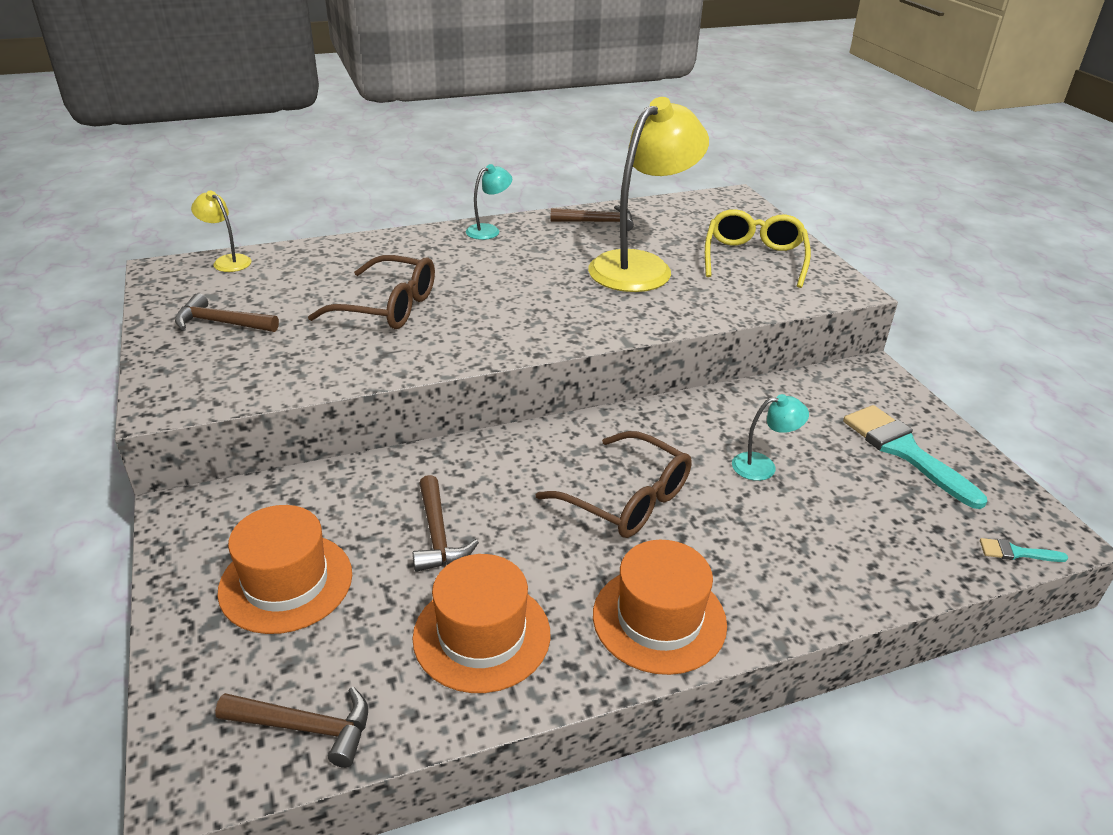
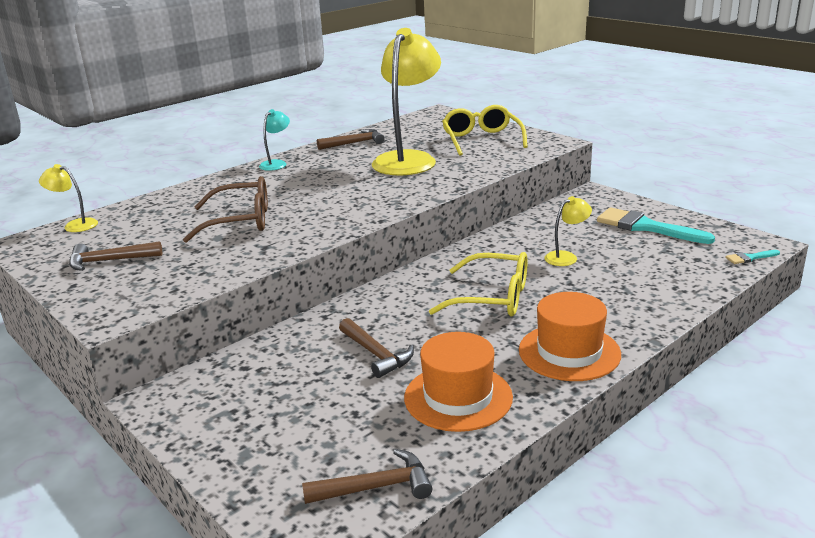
camera: 20 degrees left, 10 degrees down
(286, 582) = (283, 414): orange hat -> none
(625, 498) = (491, 298): brown glasses -> yellow glasses
(763, 466) = (566, 257): turquoise lamp -> yellow lamp

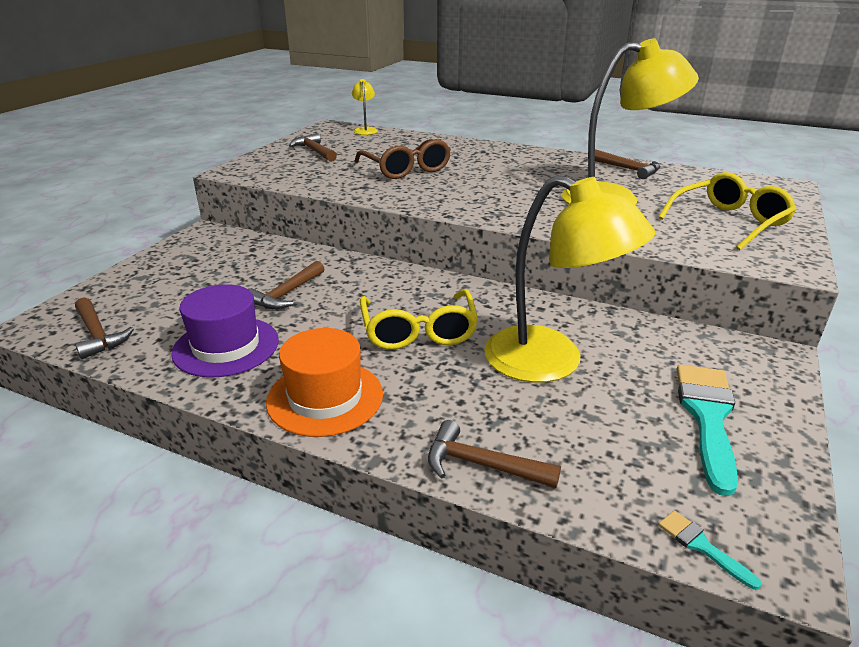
camera: 65 degrees right, 5 degrees up
(276, 164) = (538, 154): turquoise lamp -> none
(458, 397) = (226, 346): orange hat -> purple hat
(566, 257) = (551, 362): yellow lamp -> yellow lamp, size x2.30
(670, 303) = (481, 465): none -> brown hammer

